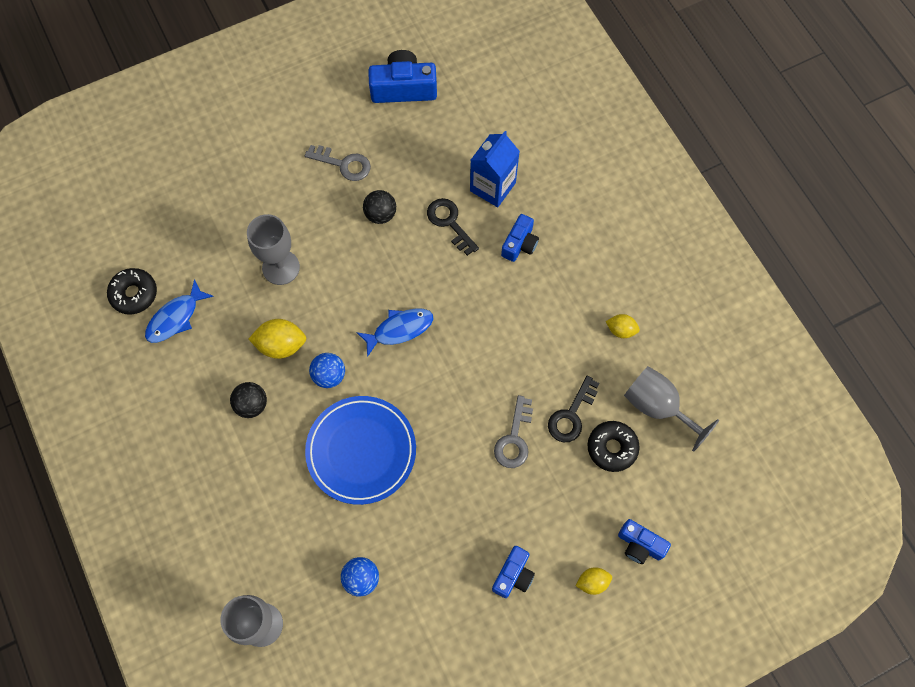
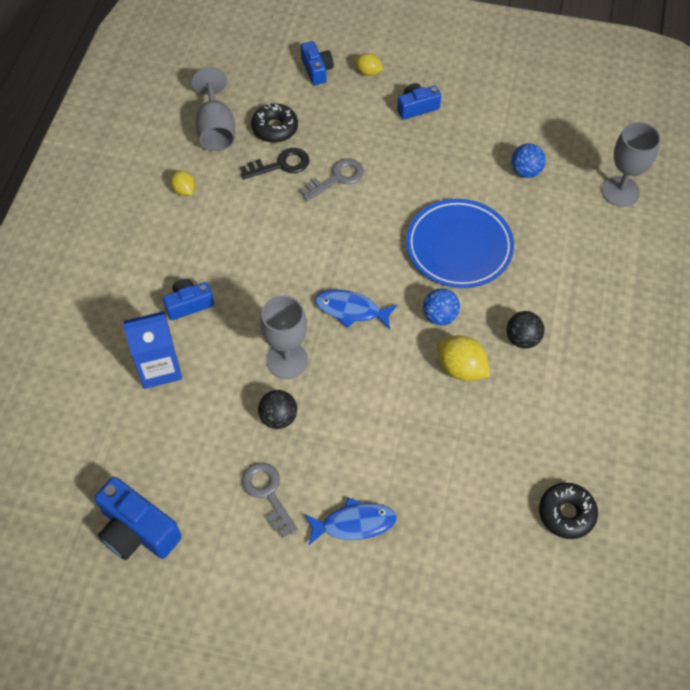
camera: 140 degrees left, 10 degrees down
(176, 318) = (540, 461): blue fish -> blue fish (354, 523)
(281, 267) = (409, 436): grey goblet -> grey goblet (287, 360)
(449, 223) = (227, 365): black key -> none

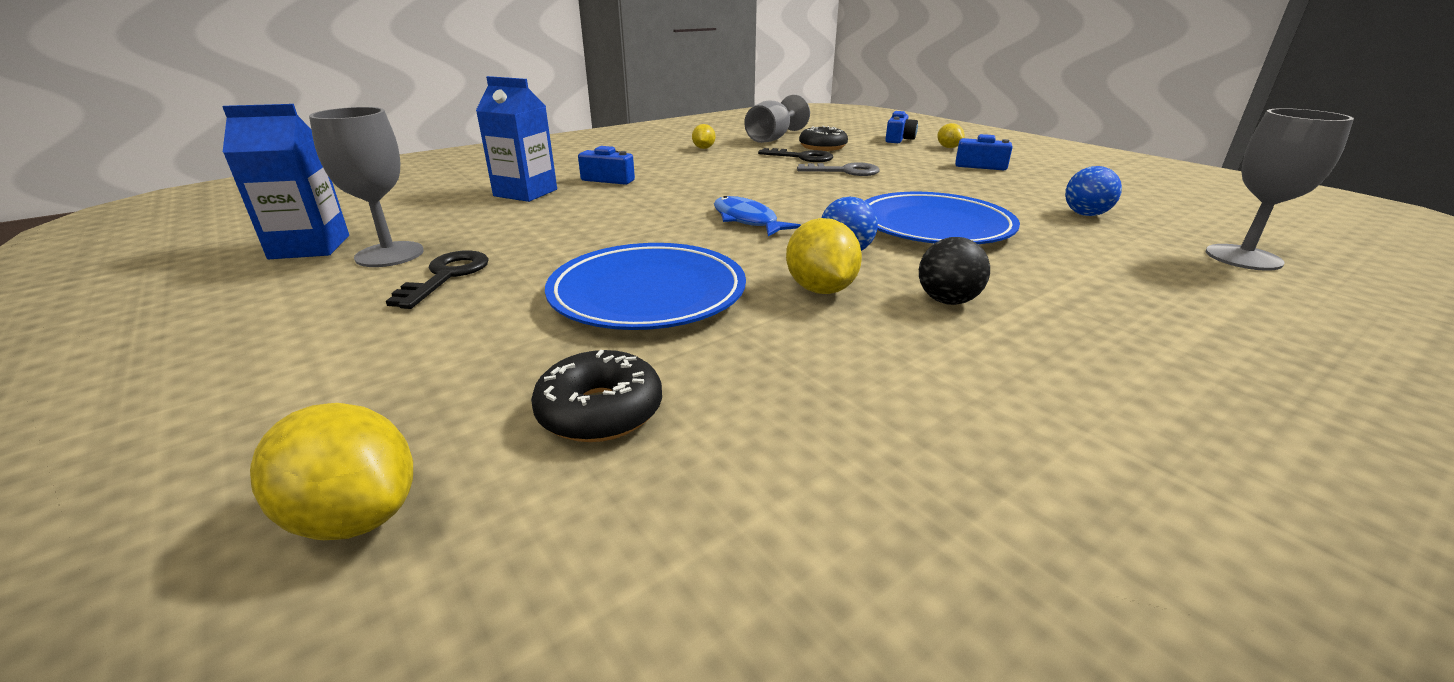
camera: 40 degrees right, 30 degrees down
(137, 530) = (310, 247): blue camera -> blue carton
(267, 494) = (446, 276): grey key -> black key
(278, 417) = (558, 243): black ball -> none
(287, 360) = (632, 222): grey goblet -> grey goblet (389, 254)
(354, 523) = (473, 335): blue fish -> none
(388, 432) = (647, 293): none -> blue plate
(449, 624) = (355, 516): none -> yellow lemon
(566, 513) = (800, 505): black donut -> black donut (600, 411)

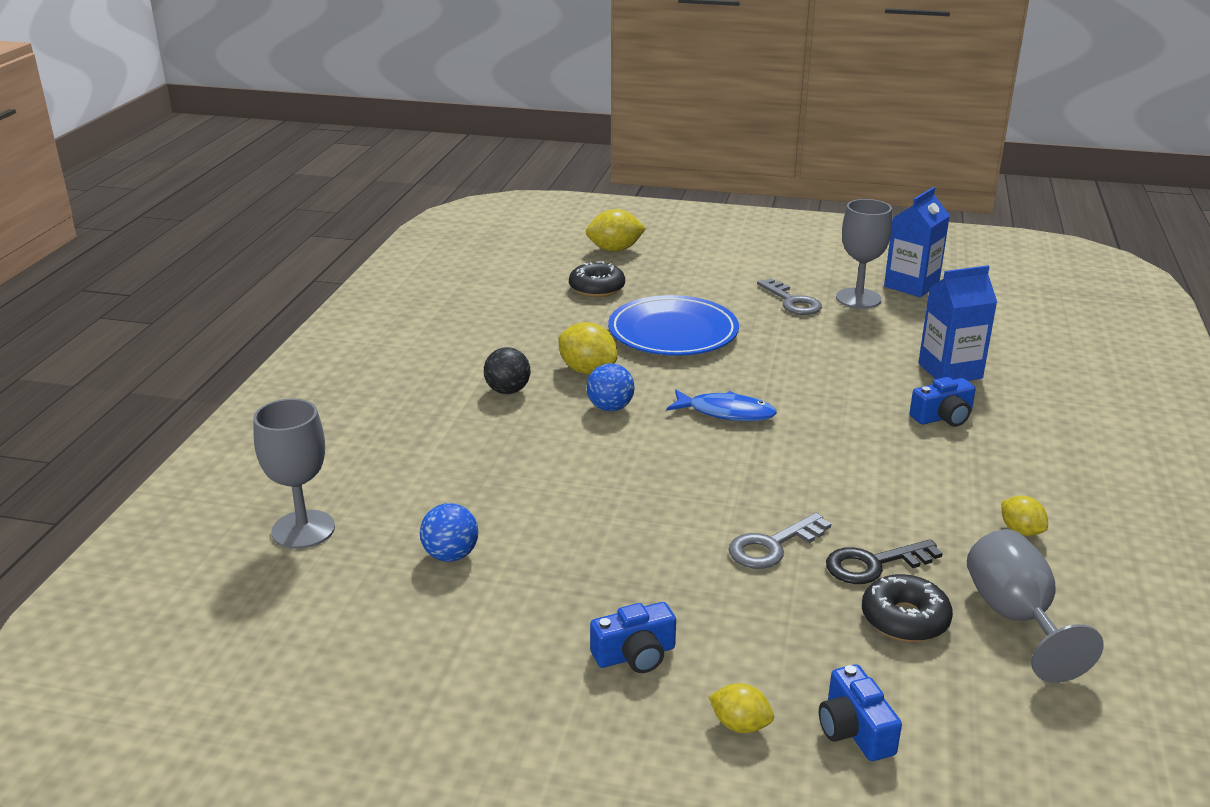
camera: 140 degrees right, 0 degrees up
(446, 276) = (792, 301): black key -> grey key
(934, 226) = (577, 469): blue plate -> none

